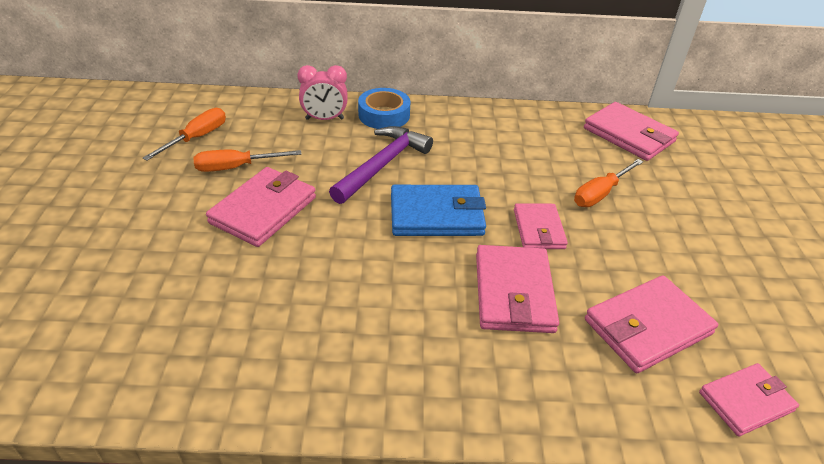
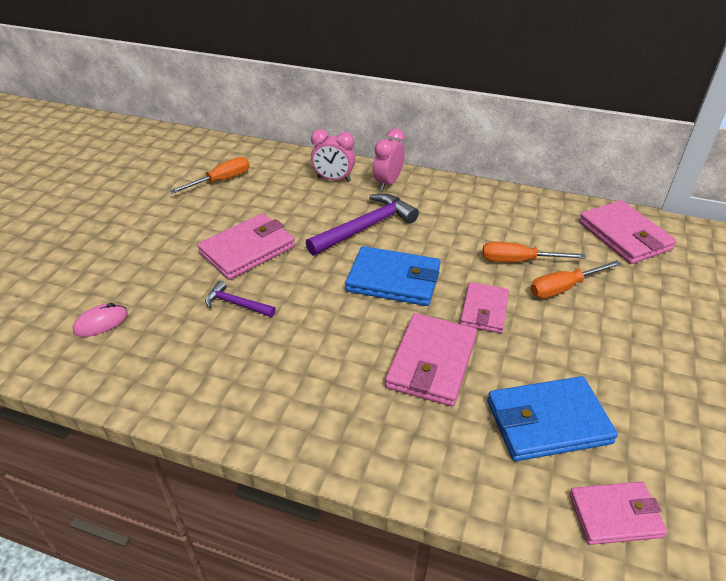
camera: 20 degrees right, 0 degrees up
(121, 327) = (101, 322): none -> pink mouse
(236, 167) = (241, 210): orange screwdriver -> orange screwdriver (518, 261)
(278, 272) = (236, 304): none -> purple hammer
(384, 115) = (388, 182): blue tape -> pink clock
(647, 327) = (547, 422): pink wallet -> blue wallet

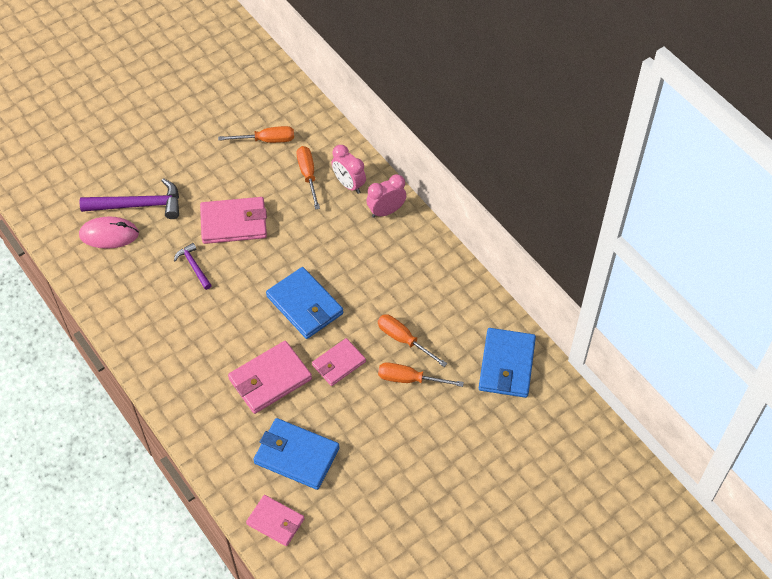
camera: 35 degrees right, 15 degrees up
(101, 322) = (109, 234): pink mouse -> pink mouse, size x1.55
(288, 188) = (308, 175): none -> orange screwdriver
(366, 227) = (329, 248): purple hammer -> purple hammer (139, 205)
(624, 236) = (506, 365): pink wallet -> blue wallet

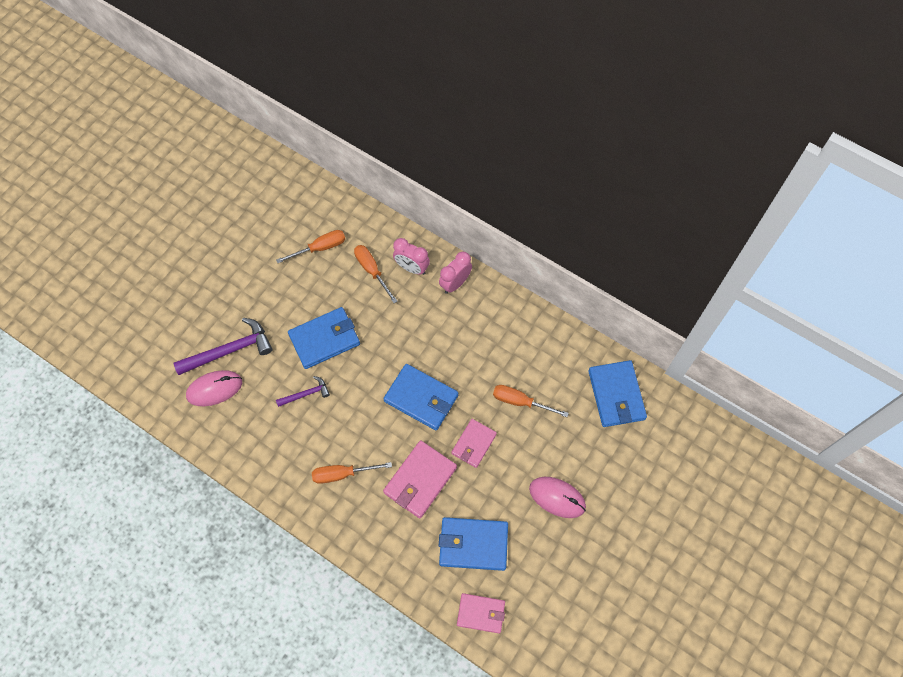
camera: 20 degrees left, 10 degrees up
(194, 266) = (306, 394): purple hammer -> purple hammer turned 120 degrees clockwise
(234, 223) = (324, 339): pink wallet -> blue wallet
(401, 441) = (557, 497): none -> pink mouse
(409, 379) = (540, 437): orange screwdriver -> orange screwdriver (342, 474)

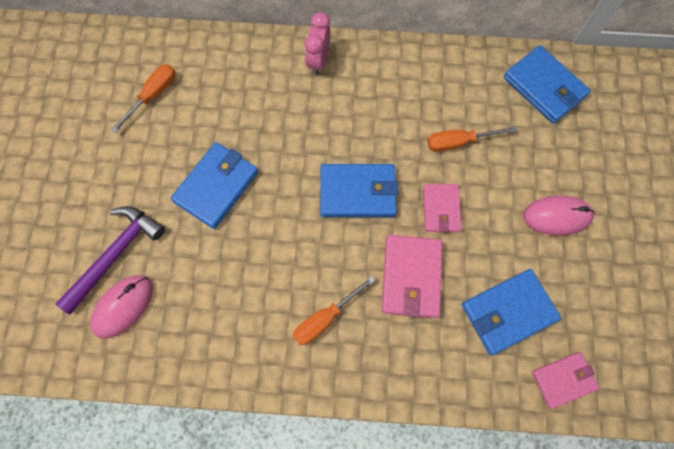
camera: 30 degrees left, 5 degrees up
(306, 394) = (232, 255): purple hammer -> none
(372, 271) = (224, 91): orange screwdriver -> none
(412, 268) = (264, 67): pink clock -> none

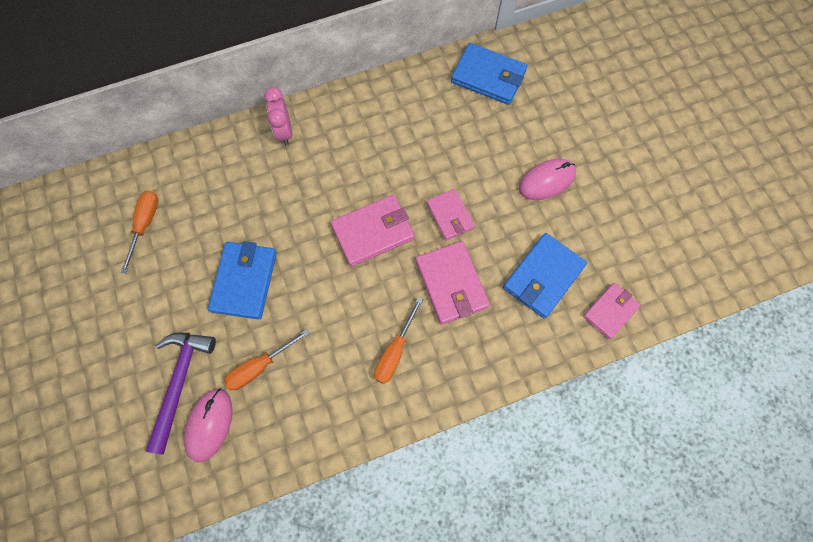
camera: 25 degrees left, 0 degrees up
(358, 192) = (373, 232): blue wallet -> pink wallet
(459, 142) = (439, 152): orange screwdriver -> orange screwdriver (260, 366)

